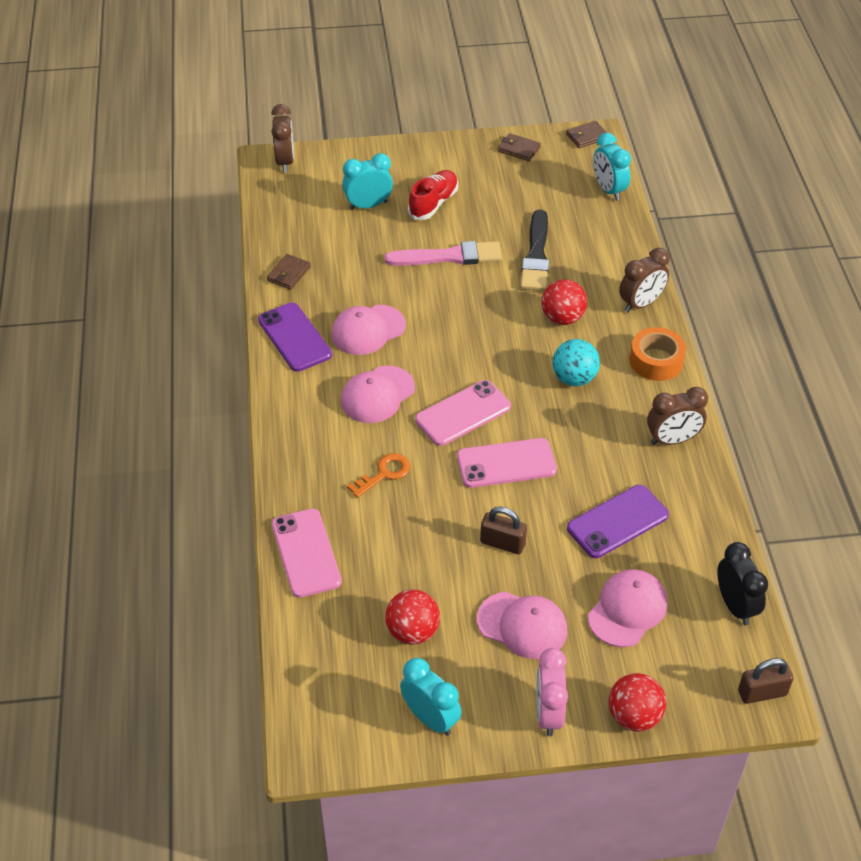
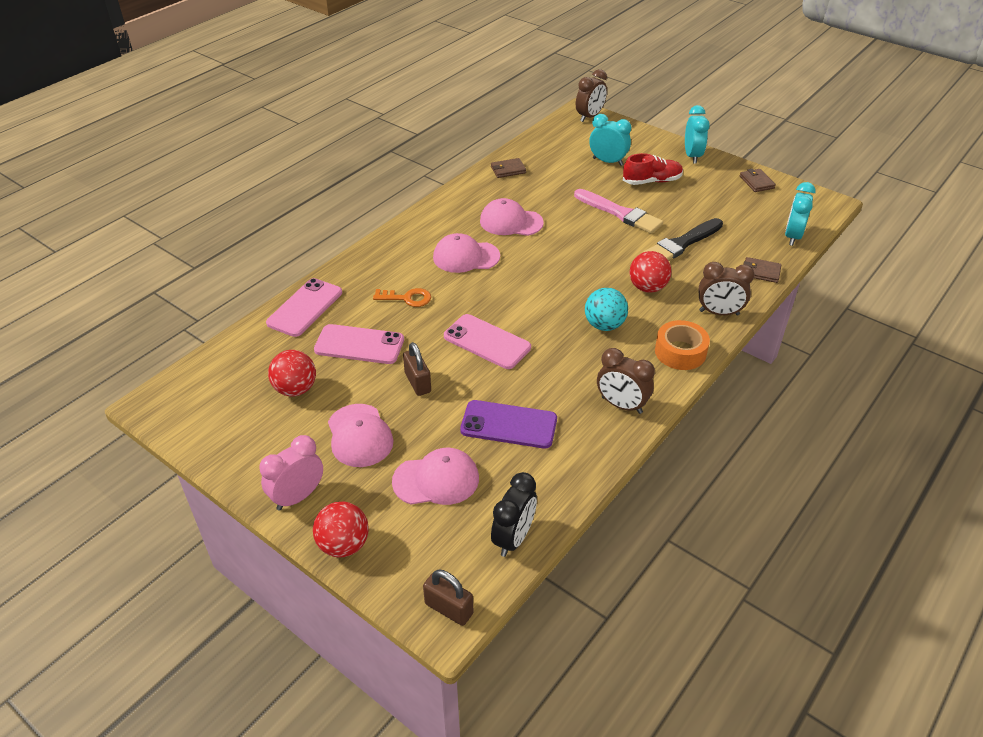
camera: 45 degrees right, 5 degrees down
(294, 337) = (463, 201): purple phone -> none
(430, 718) = (233, 442): turquoise clock -> turquoise clock (692, 156)
(463, 413) = (501, 298): pink phone -> pink phone (359, 345)
(587, 136) = (820, 199): brown wallet -> brown wallet (761, 272)

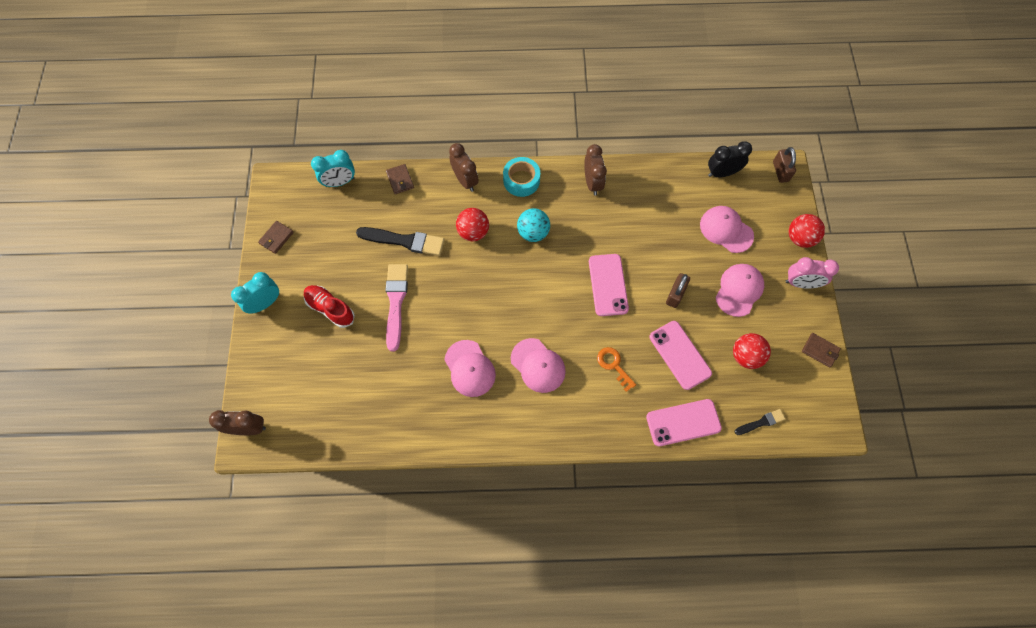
camera: 130 degrees left, 25 degrees up
(233, 355) = (761, 422): none -> black brush
(508, 170) = (396, 428): brown wallet -> brown wallet (820, 350)
(509, 425) = (659, 225): purple phone -> none
(607, 162) = (323, 360): turquoise clock -> none
(680, 352) = (521, 180): orange tape -> turquoise tape

